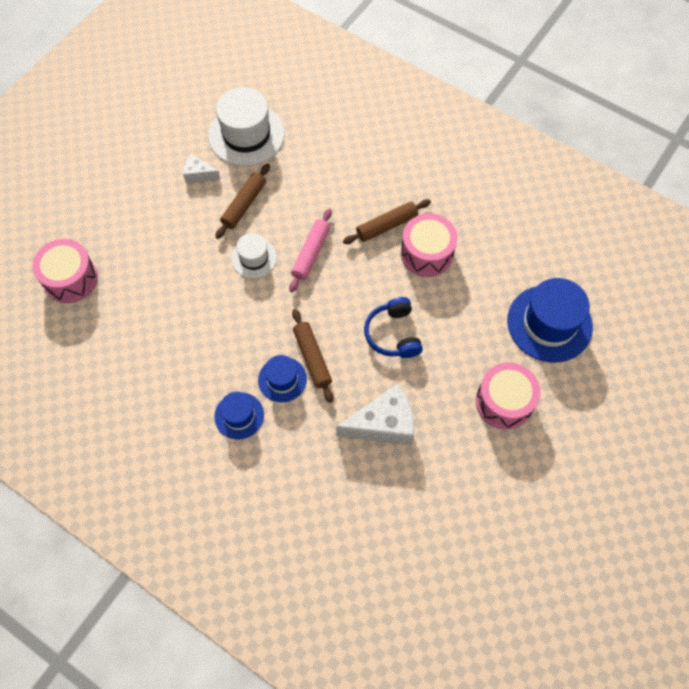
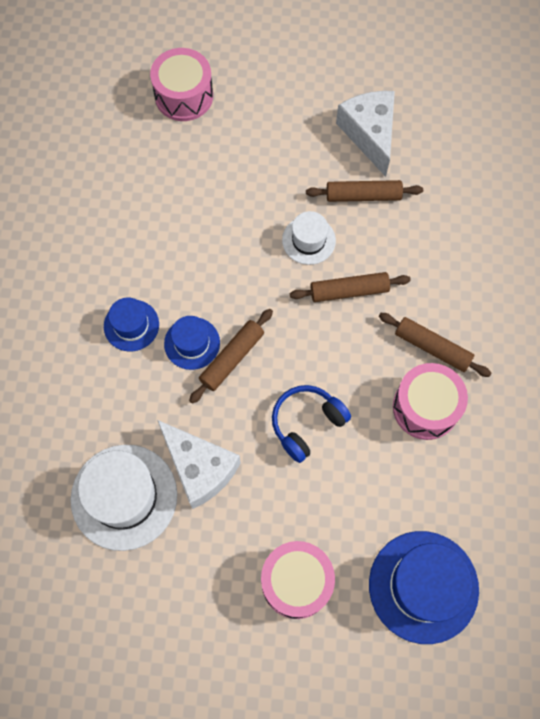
camera: 60 degrees right, 5 degrees up
(199, 174) = (370, 134): white cheese -> white cheese, size x1.90
(246, 134) = (448, 149): white hat -> white hat (124, 496)
(311, 253) = (349, 291): pink rolling pin -> brown rolling pin

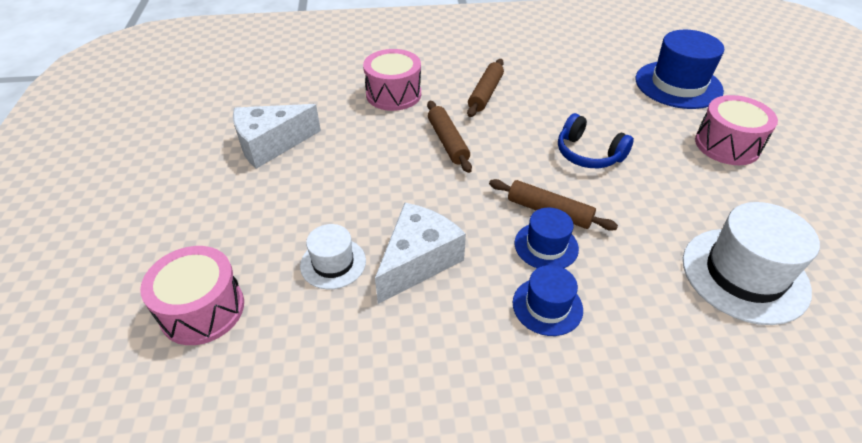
camera: 100 degrees left, 25 degrees down
(199, 468) = (674, 219): white cheese -> white cheese (418, 261)
(308, 240) = (399, 173): white hat -> white hat (333, 263)
(363, 195) = (343, 142): brown rolling pin -> none
(425, 407) = (539, 93): pink drum -> pink drum (393, 94)

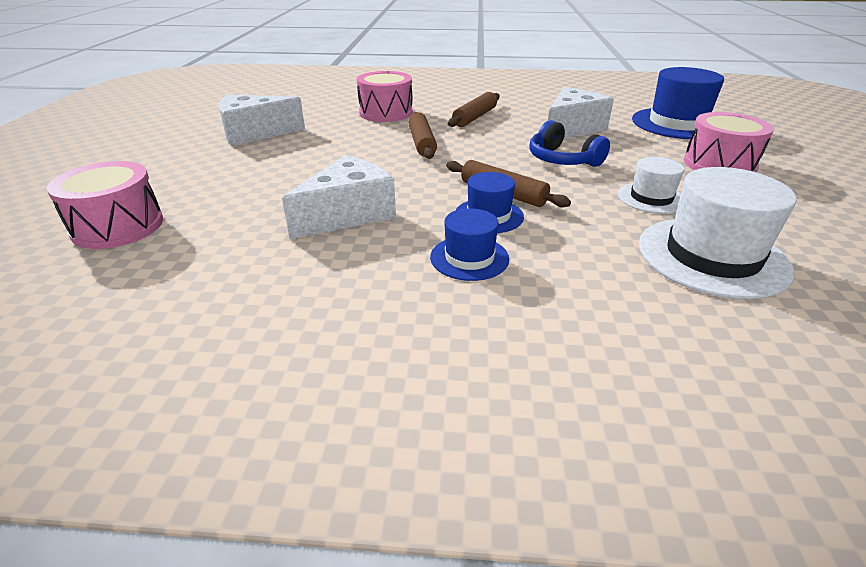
camera: 10 degrees right, 10 degrees down
(333, 263) = (263, 208): white hat -> white hat (651, 198)
(583, 103) = (571, 128): none -> white cheese

